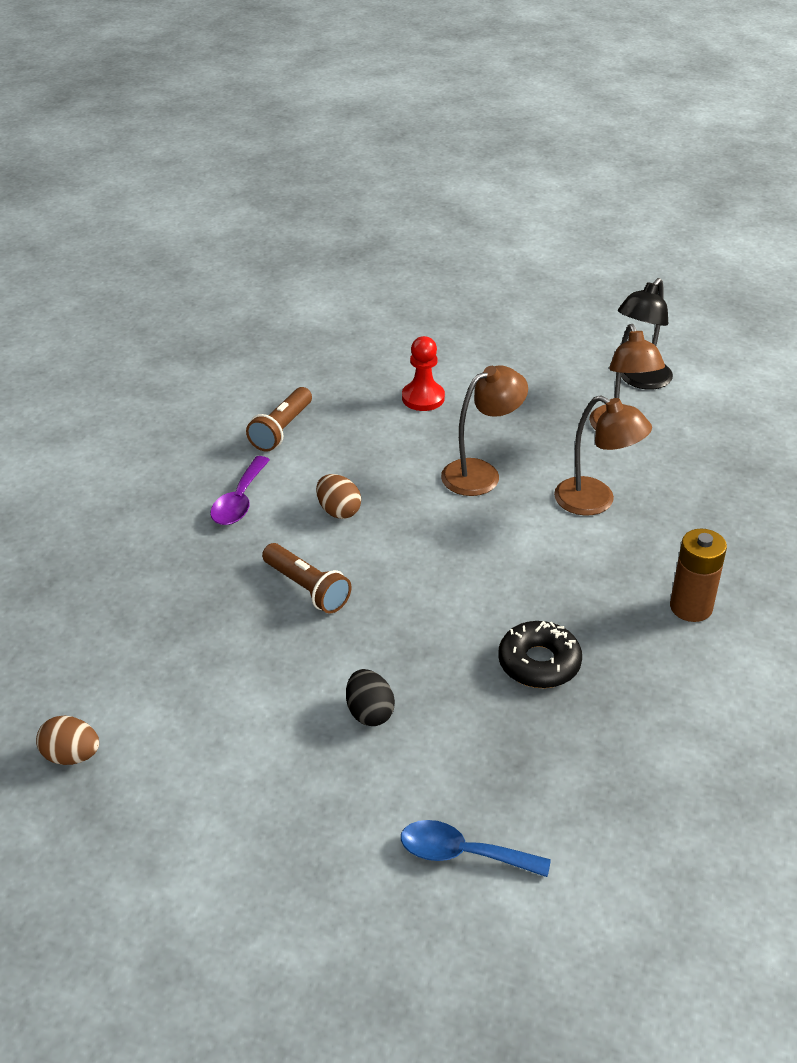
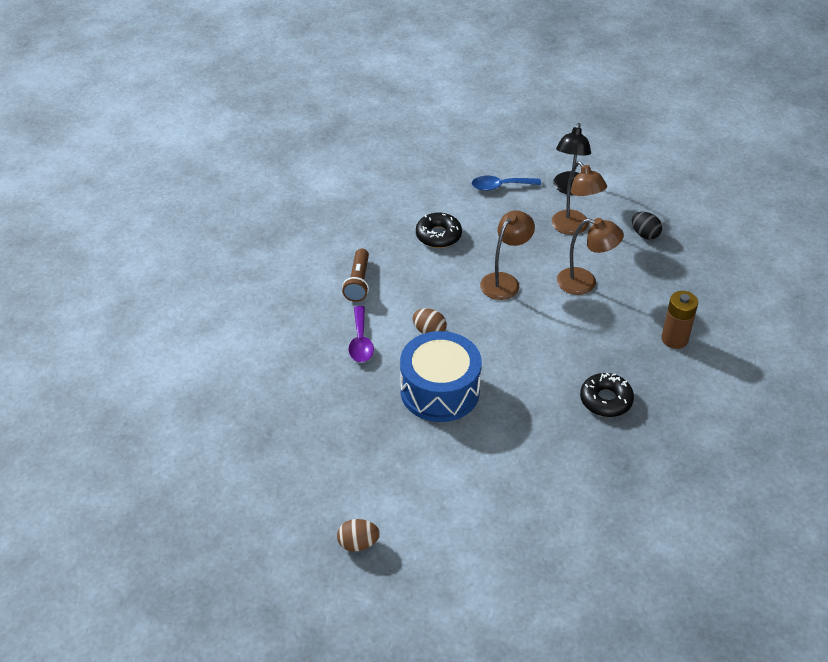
camera: 20 degrees left, 5 degrees up
(307, 588) = (440, 391): brown flashlight -> blue drum
(369, 713) = (524, 461): black egg -> black egg (644, 234)
(423, 398) = (438, 235): red pawn -> black donut
(462, 854) = (623, 530): blue spoon -> blue spoon (500, 186)

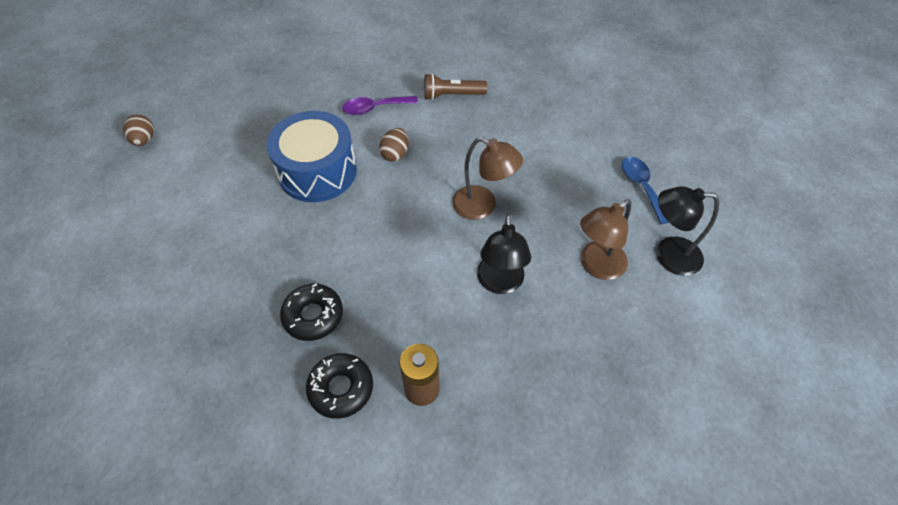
camera: 80 degrees right, 10 degrees up
(438, 235) = (538, 144): black donut -> black donut (341, 388)
(585, 283) = (500, 283): brown lamp -> black lamp
(644, 234) = (612, 346): black egg -> none

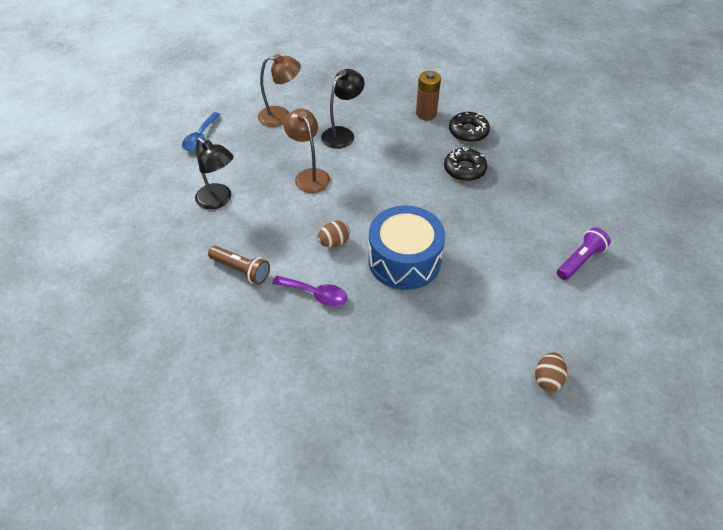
camera: 145 degrees left, 5 degrees down
(130, 263) = (580, 260): none -> purple flashlight
(668, 255) = (237, 102): black lamp -> black lamp (219, 200)

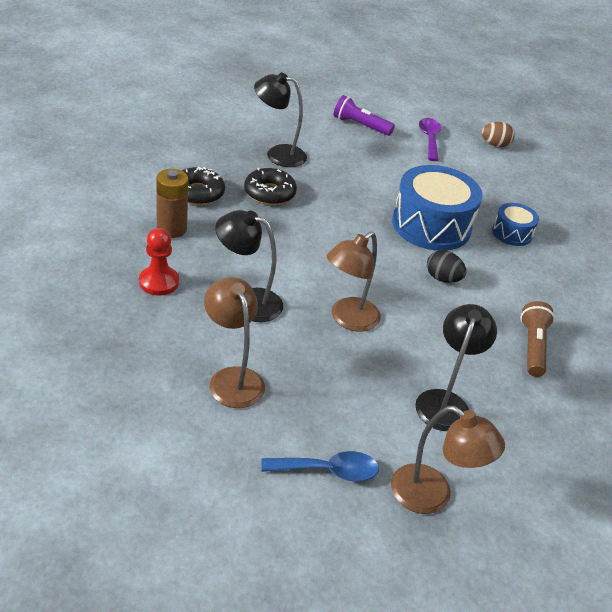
camera: 115 degrees left, 10 degrees down
(160, 172) = (432, 496): none -> brown lamp
(316, 294) = (517, 281): purple spoon -> purple spoon (429, 139)
(334, 242) = (442, 278): brown egg -> black egg
(372, 101) = (159, 282): none -> red pawn
(381, 320) = (512, 233): none -> blue drum
(523, 187) = (278, 154): none -> black lamp

